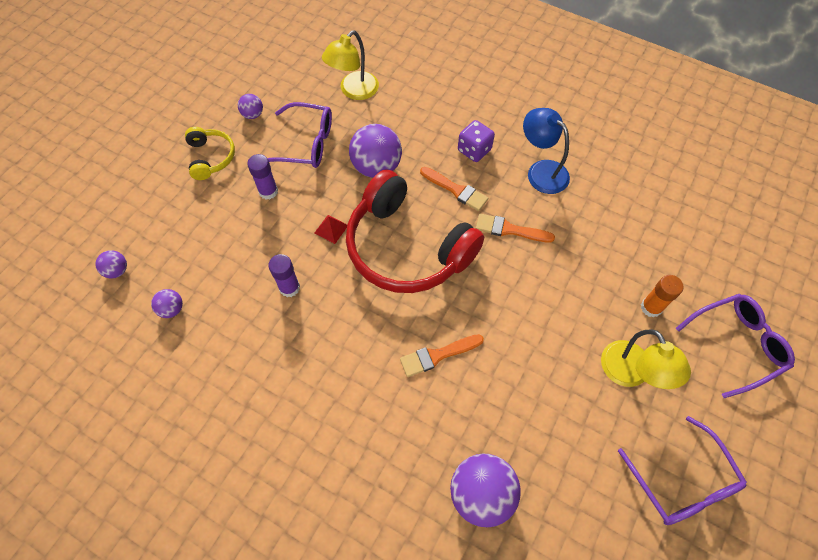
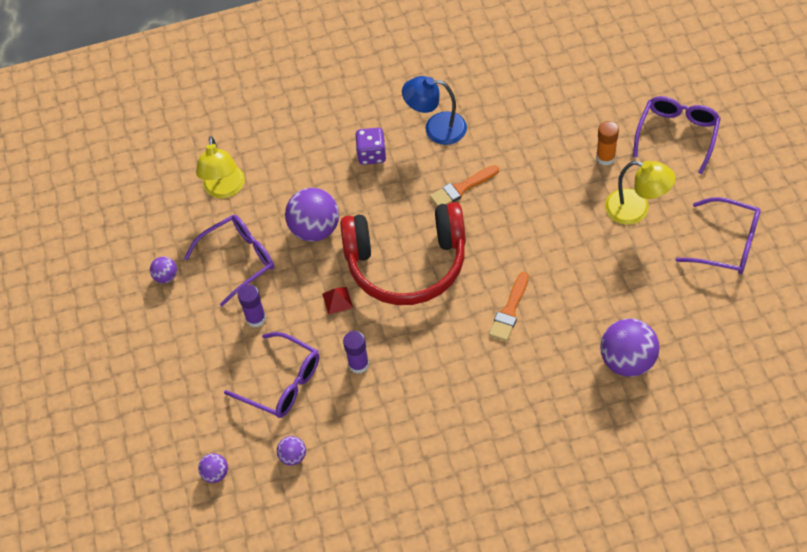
camera: 40 degrees left, 5 degrees down
(211, 157) = (176, 336): yellow headphones -> none
(229, 251) = (282, 383): none -> purple glasses
(456, 190) = (393, 194): orange brush -> none

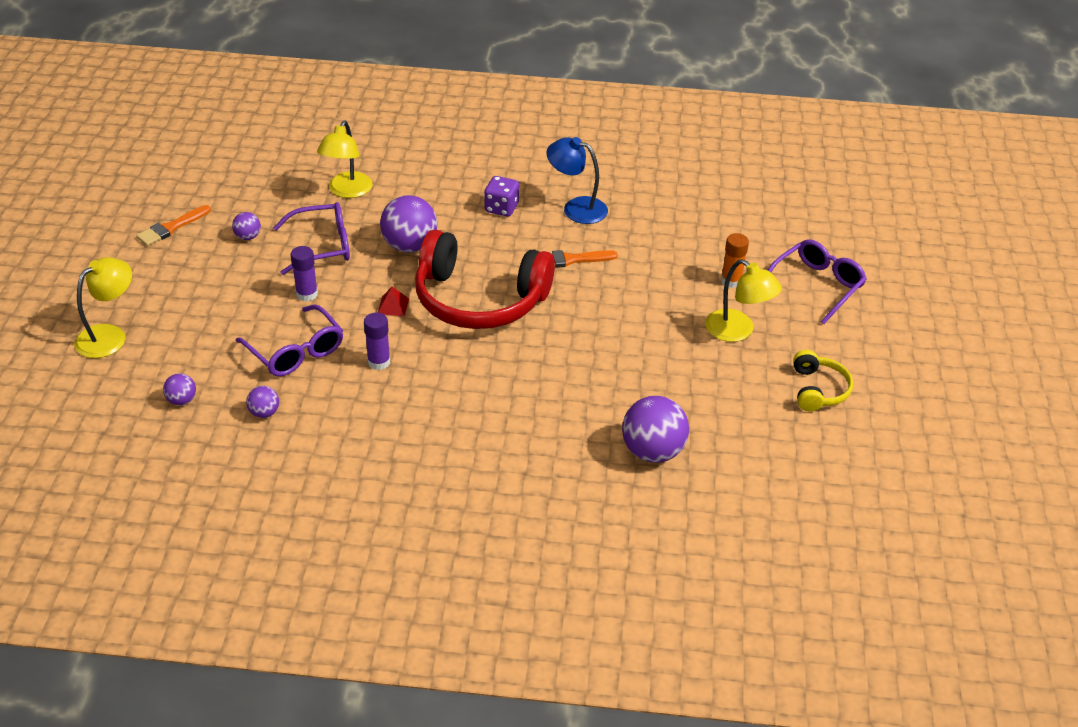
camera: 15 degrees right, 15 degrees down
(110, 434) = (109, 335): none -> yellow lamp
(509, 310) = (556, 369): orange brush -> orange brush (171, 228)
(727, 244) = (818, 390): purple glasses -> yellow headphones

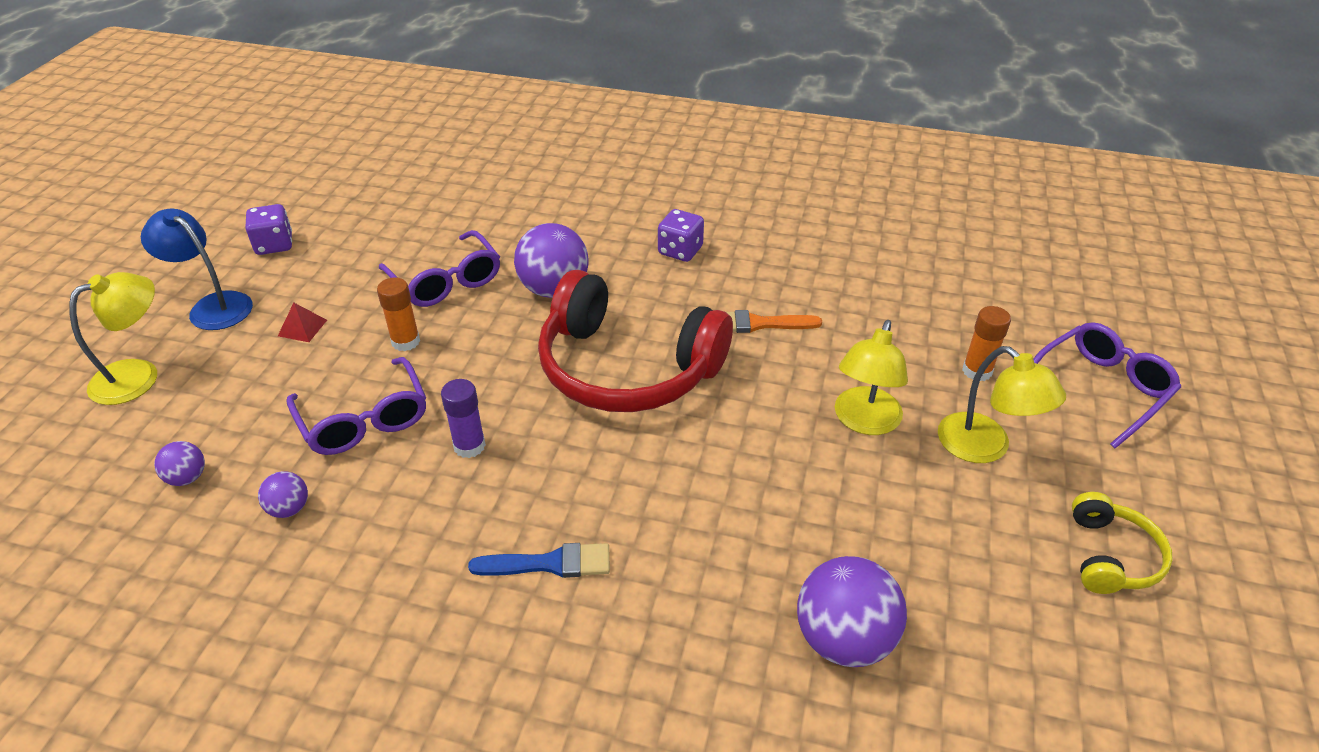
camera: 10 degrees right, 0 degrees up
(171, 228) = (274, 245): orange brush -> purple dice
(248, 237) = (360, 262): purple ball -> none
(307, 294) = (405, 341): purple glue stick -> orange glue stick
(322, 246) = (446, 281): purple glasses -> purple glasses turned 60 degrees clockwise
(347, 191) = (496, 217): yellow lamp -> yellow lamp (864, 421)
(393, 306) = (511, 367): red pyramid -> red pyramid (302, 328)
(455, 428) = (549, 563): none -> blue brush
(576, 208) = (775, 257): blue lamp -> blue lamp (213, 306)

